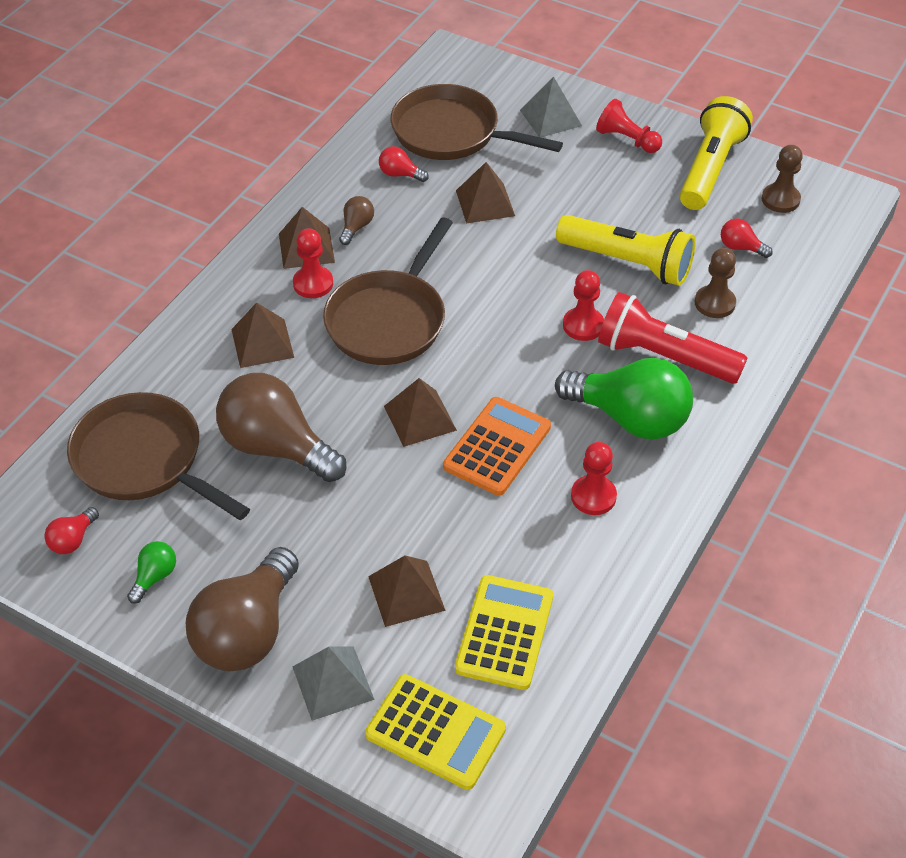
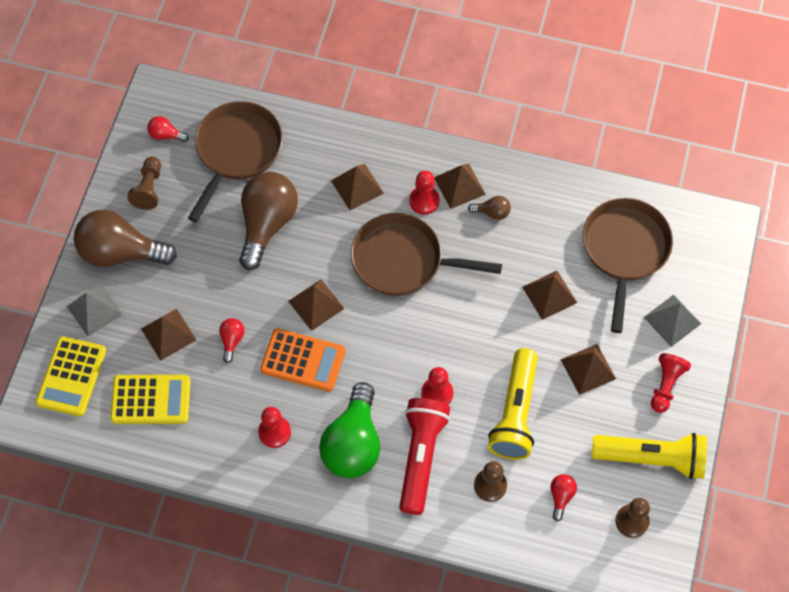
camera: 75 degrees right, 15 degrees up
(155, 577) = (149, 189): green light bulb -> brown pawn
(400, 174) = (561, 226): red light bulb -> red light bulb (232, 340)
(589, 193) = (588, 369): none -> brown pyramid

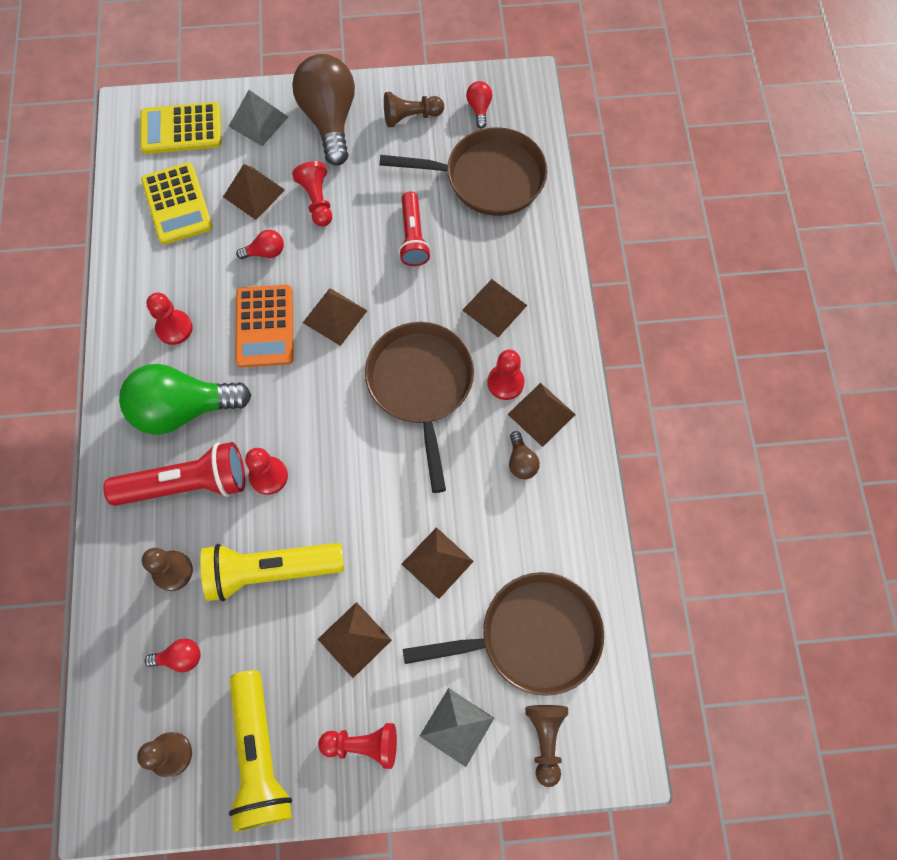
camera: 70 degrees right, 5 degrees up
(199, 286) = (317, 200): none -> red pawn
(267, 224) = (413, 237): brown light bulb -> red flashlight
(698, 267) = (545, 739): none -> brown pawn

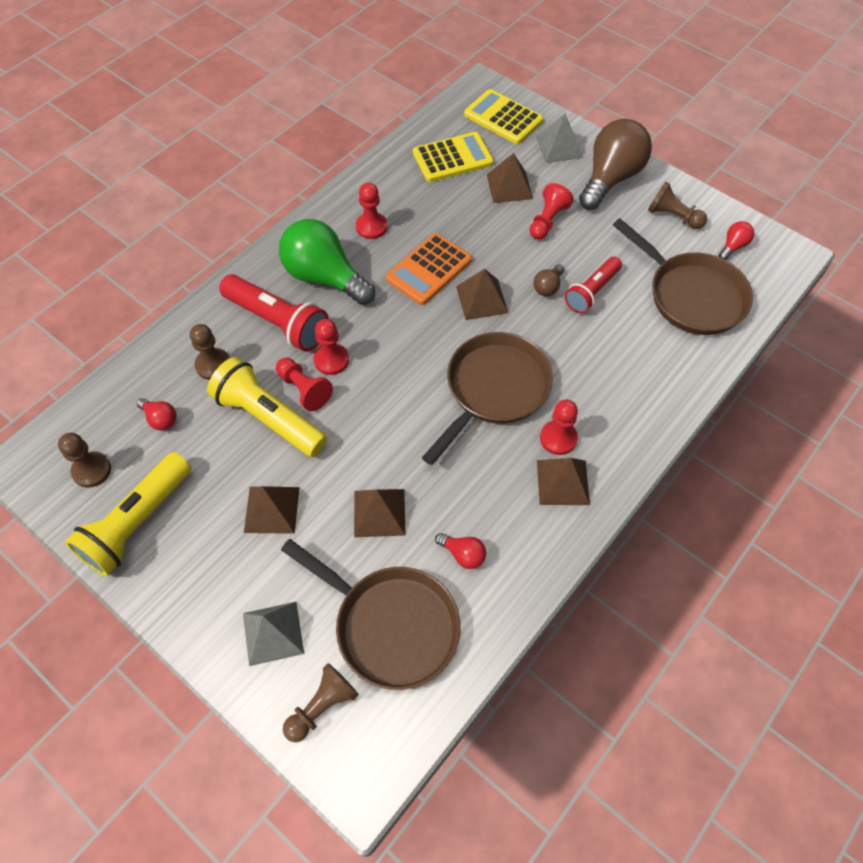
camera: 45 degrees right, 10 degrees down
(177, 204) = (452, 158): yellow calculator -> yellow calculator turned 135 degrees counterclockwise
(265, 252) = (478, 226): red light bulb -> red light bulb (463, 554)
(363, 744) = (203, 581): red pawn -> red pawn (304, 389)
(494, 307) = (604, 383): brown pyramid -> none
(521, 462) = (512, 500): brown light bulb -> brown light bulb (548, 287)

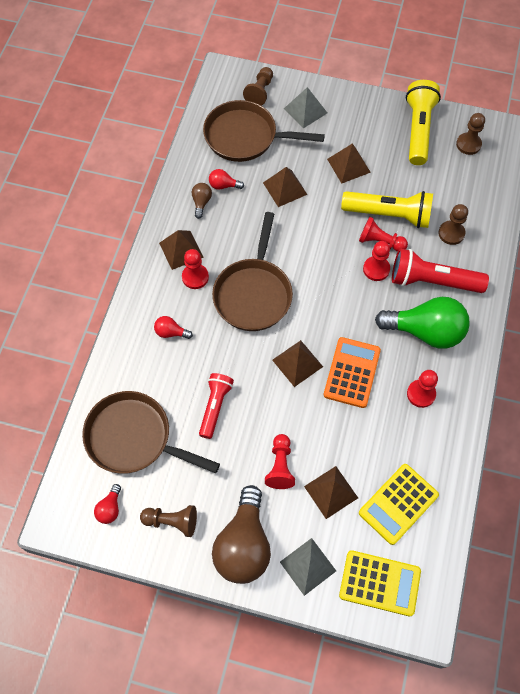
camera: 155 degrees right, 5 degrees up
(160, 419) = (455, 187): red light bulb -> red light bulb (171, 332)
(548, 287) = (251, 396): brown light bulb -> brown light bulb (201, 202)

